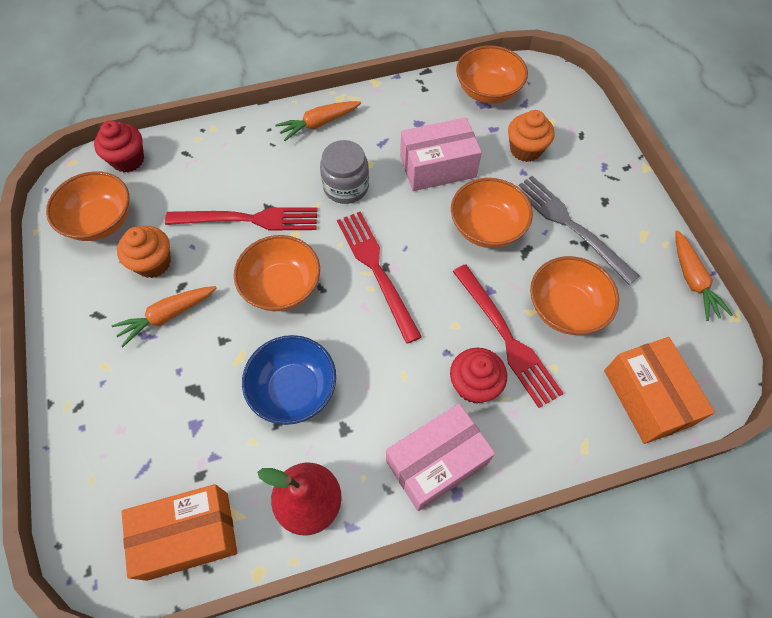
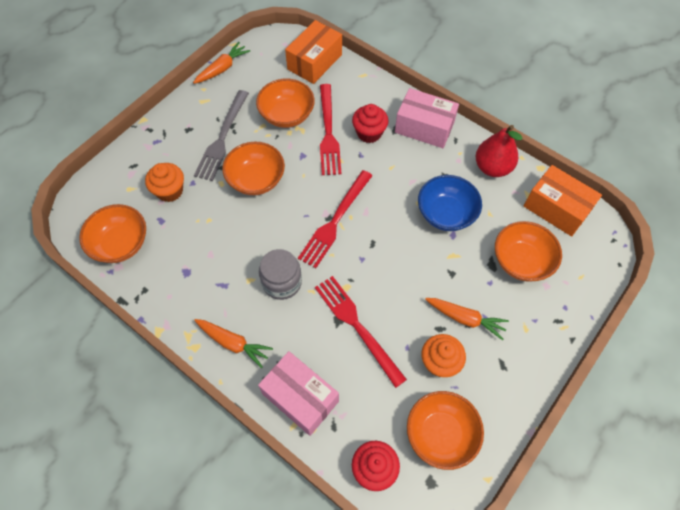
camera: 125 degrees left, 0 degrees up
(282, 287) = (390, 266): orange bowl -> orange bowl (521, 261)
(438, 167) = (222, 235): pink box -> pink box (300, 397)
(506, 338) = (328, 133): red fork -> red fork turned 150 degrees clockwise

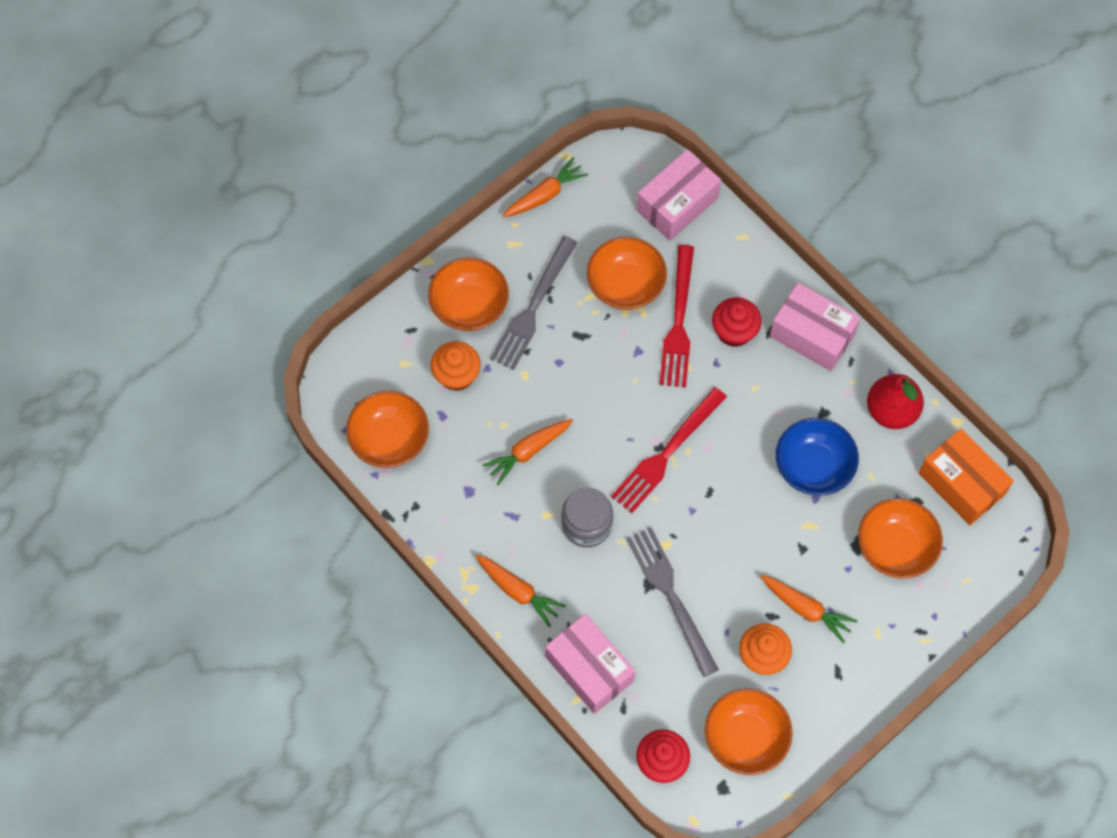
camera: 10 degrees right, 5 degrees up
(229, 236) = (528, 451): none -> orange carrot
(256, 179) = (571, 377): orange bowl -> orange bowl (469, 306)
(315, 62) = (677, 204): orange box -> pink box
(357, 326) = (671, 596): red fork -> grey fork

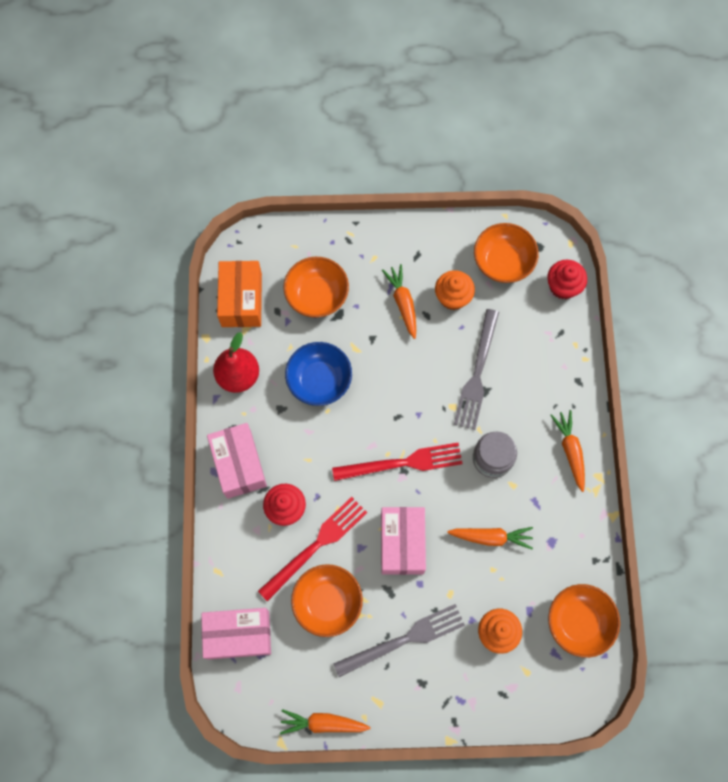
camera: 140 degrees left, 5 degrees up
(469, 306) = (447, 678): orange bowl -> none
(589, 669) = (563, 370): pink box -> pink box (402, 543)

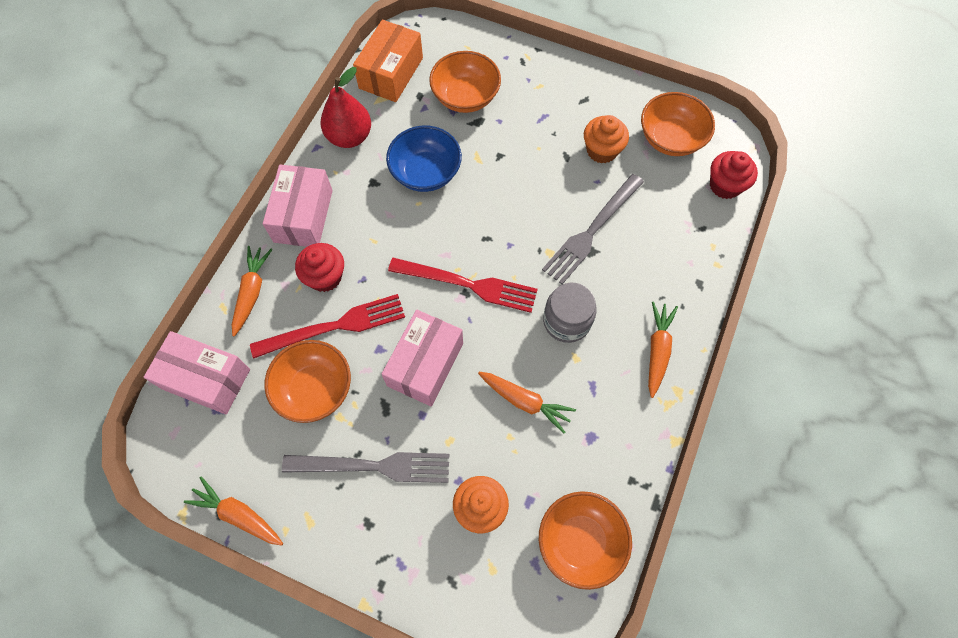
camera: 25 degrees right, 5 degrees down
(403, 302) = (547, 135): orange carrot -> orange carrot (252, 292)

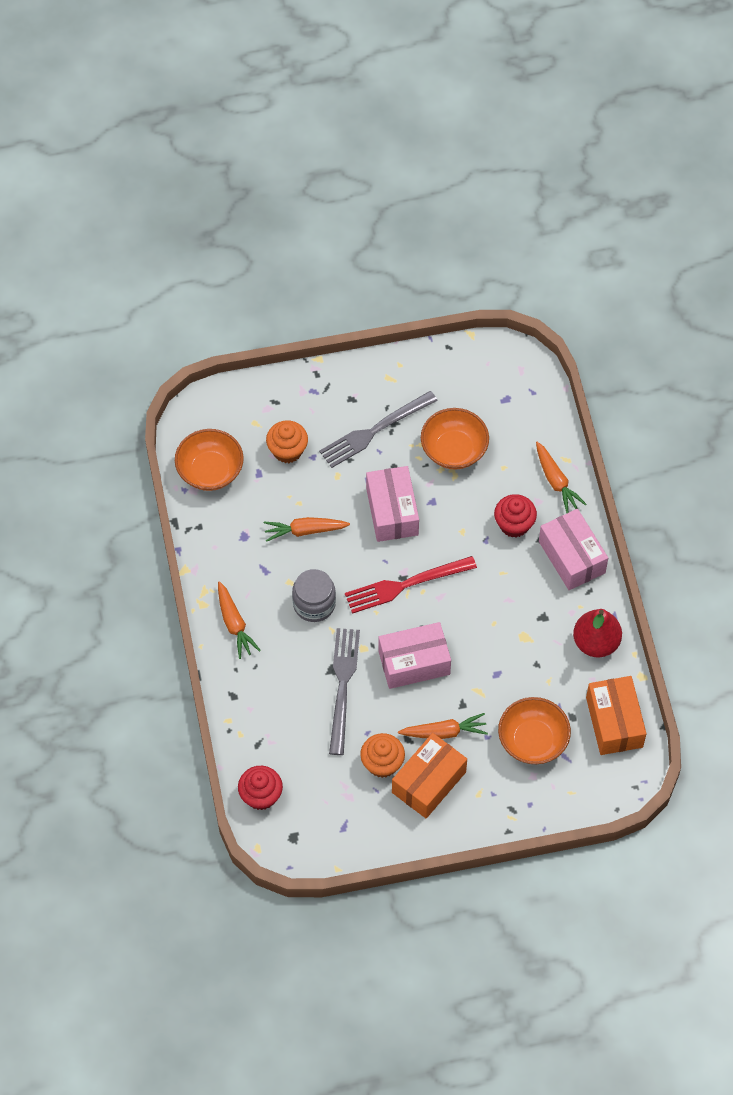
camera: 145 degrees right, 5 degrees down
(206, 379) = (532, 411): pink box -> pink box (414, 662)
(238, 514) = (436, 354): orange carrot -> orange carrot (444, 732)
(335, 326) = (476, 496): red fork -> none
(426, 172) = (509, 651): blue bowl -> none
(573, 115) = (428, 782): none -> orange box
(670, 138) = (332, 812): orange bowl -> none

